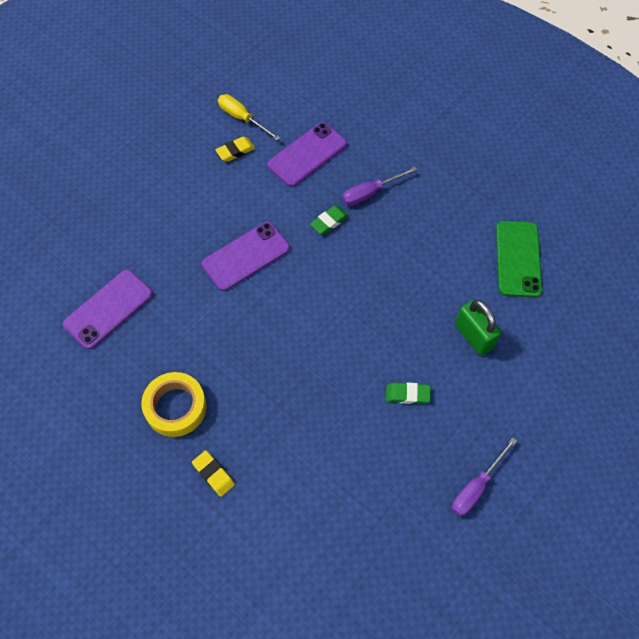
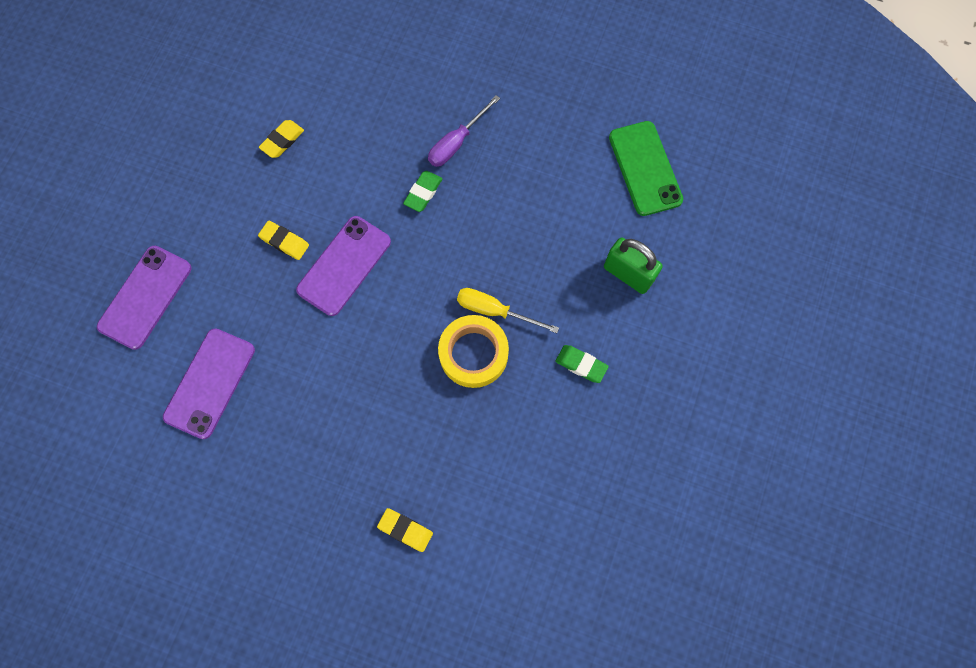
camera: 20 degrees left, 10 degrees up
(176, 407) = (333, 470): yellow tape -> yellow tape (473, 354)
(207, 224) = (284, 242): none -> yellow eraser
(242, 118) = (274, 97): yellow screwdriver -> yellow screwdriver (495, 311)
(307, 155) = (368, 119): purple phone -> purple phone (145, 297)
(407, 394) = (581, 365): green eraser -> green eraser turned 45 degrees clockwise
(476, 487) = (687, 440): purple screwdriver -> none

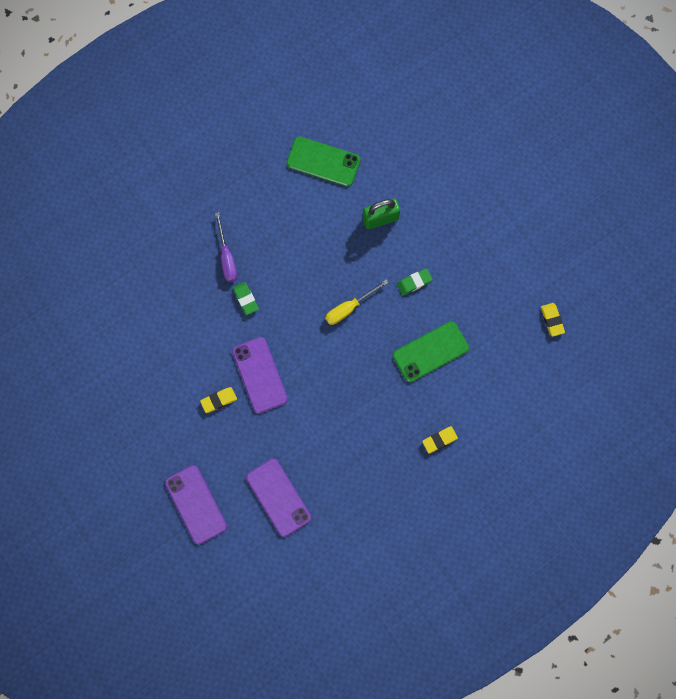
camera: 55 degrees left, 5 degrees up
(282, 141) = (148, 360): yellow eraser -> yellow eraser (552, 320)
(473, 354) = (366, 337): yellow tape -> none
(509, 442) = (430, 351): none -> green phone

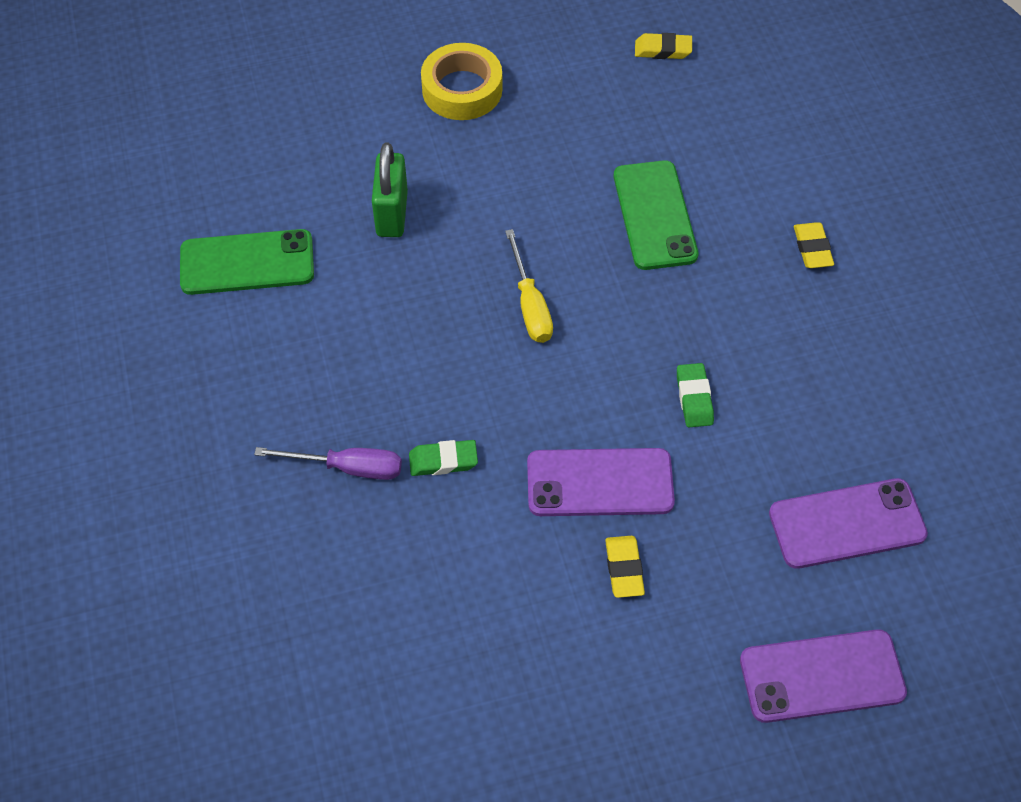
camera: 70 degrees left, 20 degrees down
(323, 162) = (247, 263): green phone -> green phone turned 45 degrees clockwise
(414, 282) = (525, 201): green eraser -> green eraser (694, 398)
(478, 222) = (462, 89): none -> yellow tape

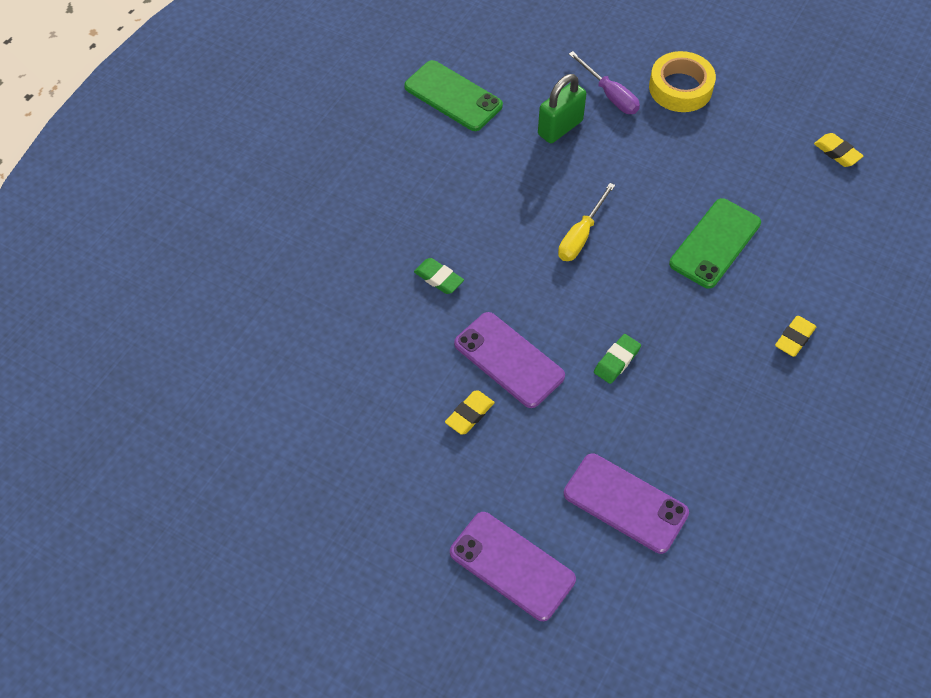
camera: 45 degrees right, 0 degrees up
(347, 467) = (386, 241): purple screwdriver -> purple screwdriver (610, 95)

